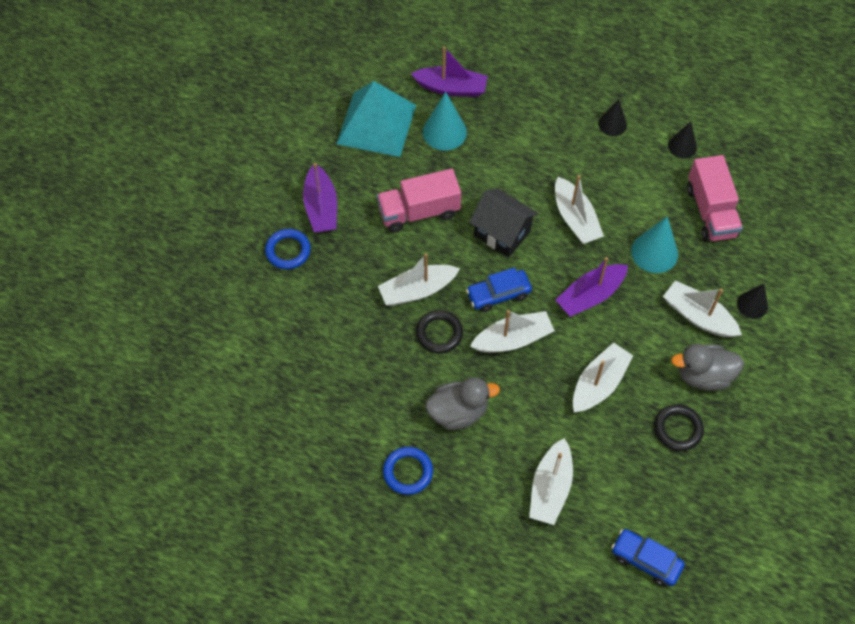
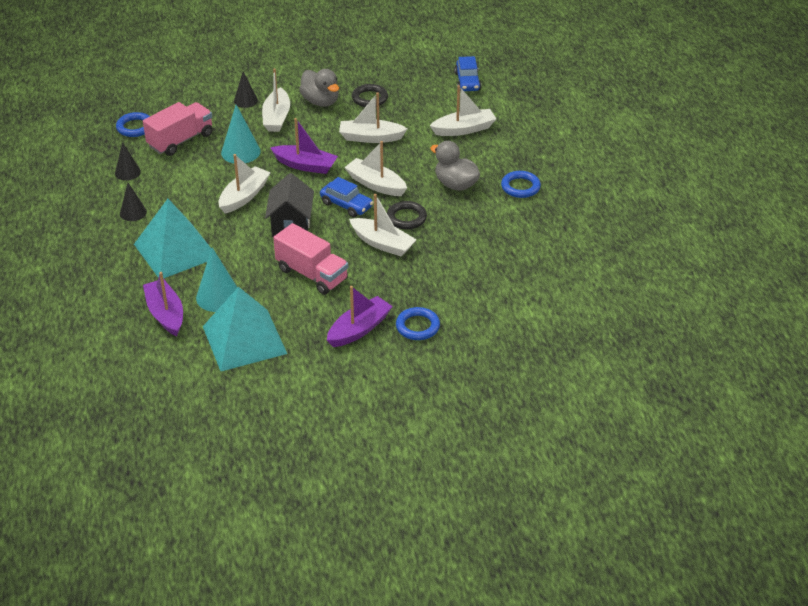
camera: 125 degrees left, 20 degrees down
(531, 131) = (175, 250): none -> turquoise pyramid
(761, 185) = (135, 127): none -> blue ring

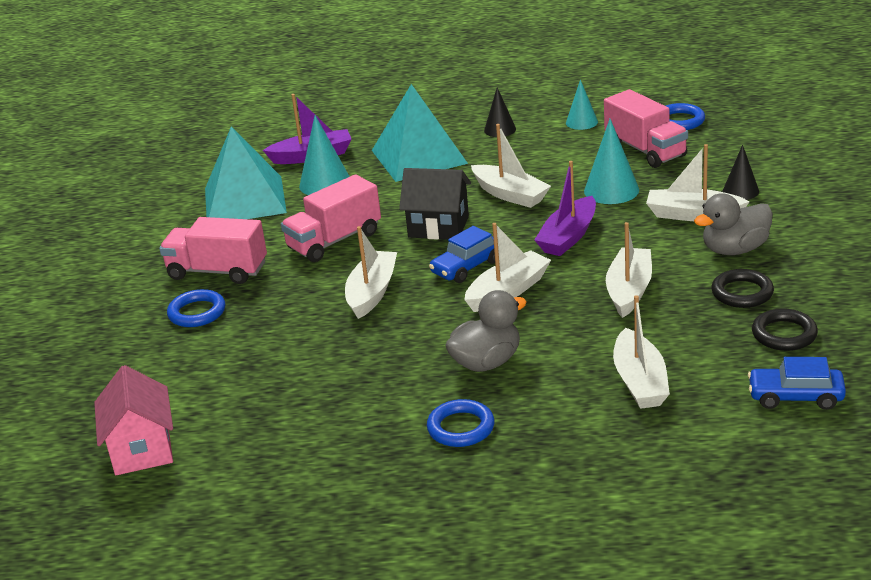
camera: 105 degrees right, 10 degrees down
(127, 172) = (581, 122): black cone -> turquoise cone
(359, 329) = (217, 271): purple boat -> pink truck
(382, 243) = (372, 292): white boat -> white boat turned 150 degrees clockwise
(406, 218) = (420, 314): black ring -> black ring (784, 334)
(575, 313) = (142, 449): none -> pink house

